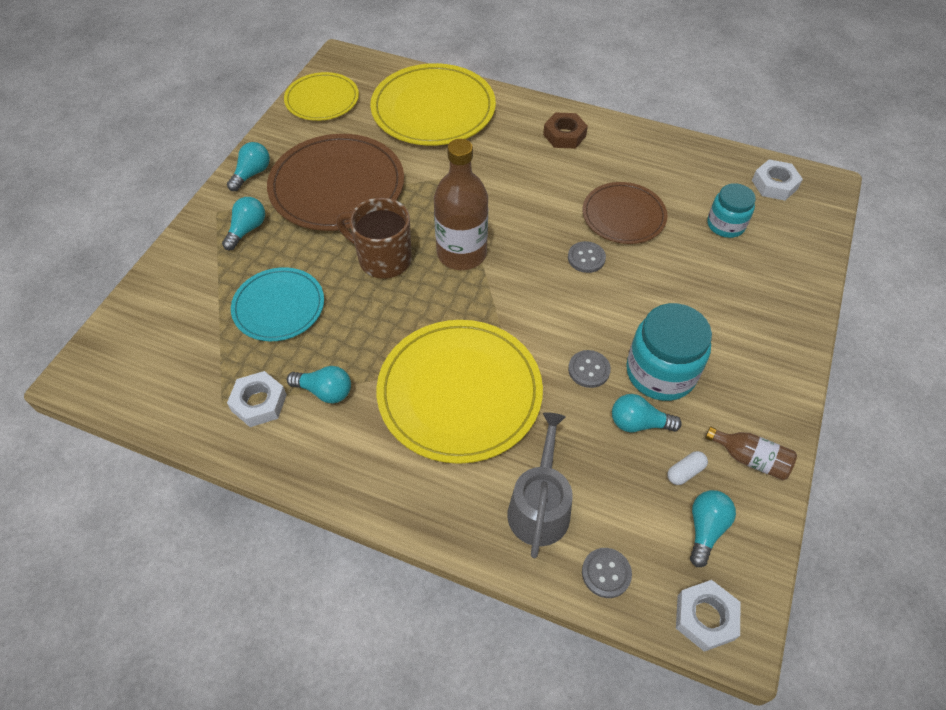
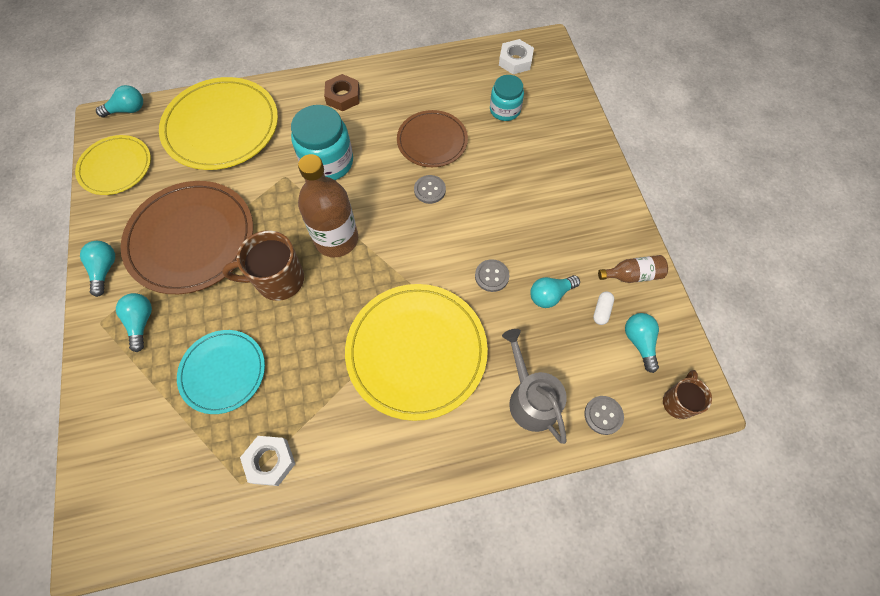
camera: 35 degrees left, 10 degrees up
(325, 391) = (315, 417): turquoise light bulb -> turquoise light bulb (127, 110)
(660, 372) = (539, 248): turquoise jar -> turquoise jar (327, 162)
(705, 617) = (678, 402): white nut -> brown mug

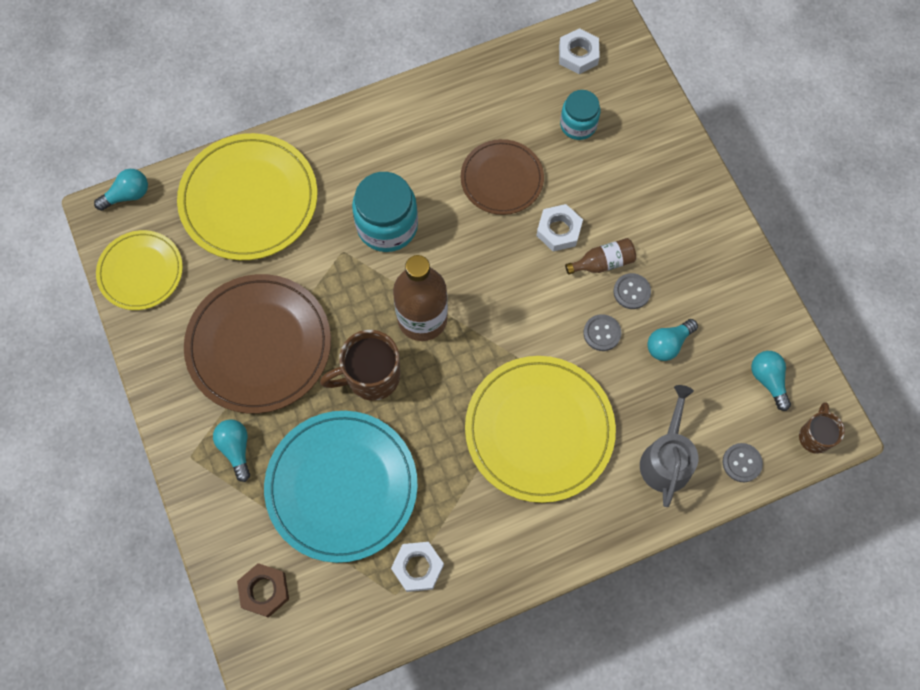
camera: 10 degrees left, 5 degrees up
(105, 269) = (174, 397): turquoise light bulb -> none
(223, 372) = (341, 487): turquoise plate -> turquoise plate, size x1.66
(343, 96) = (383, 136): brown nut -> brown nut (264, 591)
(429, 190) = (512, 242): grey button -> grey button (631, 292)
(471, 187) = (559, 230): none -> white nut
(530, 399) = (666, 459): grey watering can -> grey watering can turned 45 degrees clockwise
(601, 311) = (724, 352): white capsule -> none
(632, 275) = (751, 307): brown bottle -> brown bottle (603, 263)

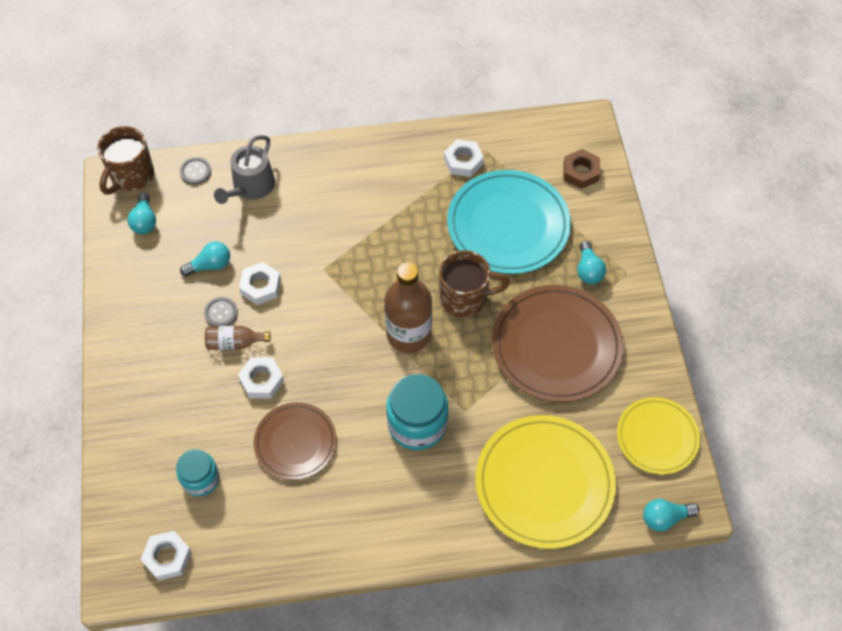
camera: 165 degrees left, 10 degrees down
(539, 430) = (340, 228): yellow plate -> none
(602, 333) = (261, 286): grey button -> white nut
(814, 436) = (131, 176): brown mug -> brown mug, size x1.65

